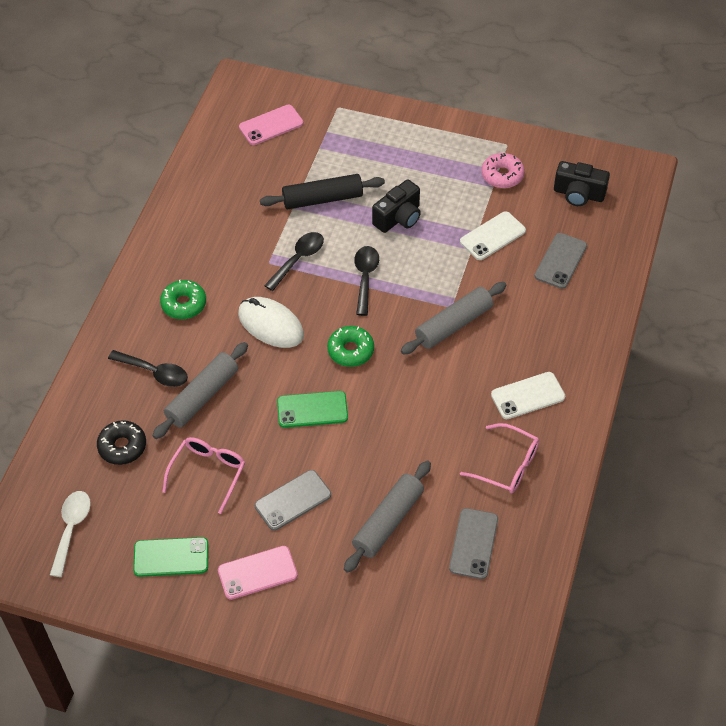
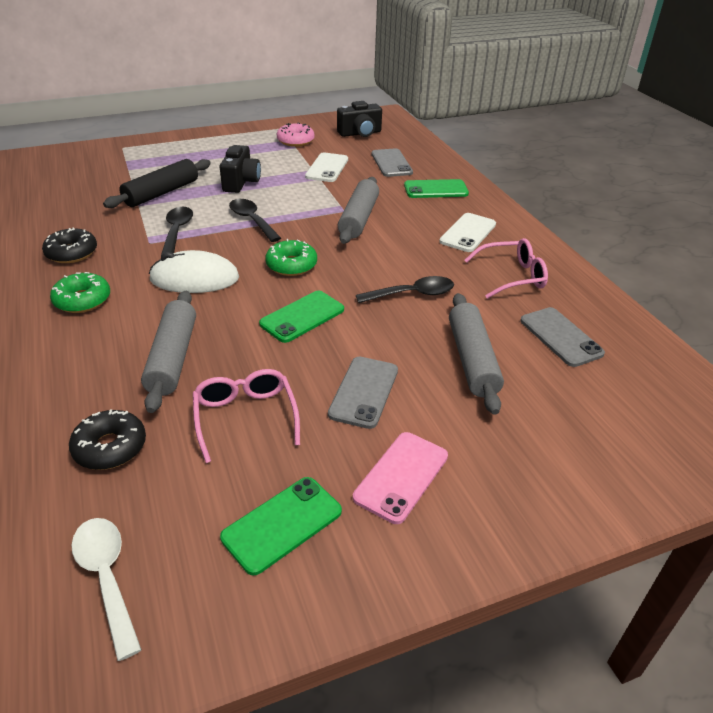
camera: 40 degrees left, 15 degrees down
(154, 372) = (95, 364): black spoon -> black spoon (412, 294)
(208, 244) = (72, 253): none -> black donut
(271, 125) = (69, 171): pink phone -> none
(562, 323) = (435, 189): none -> green phone

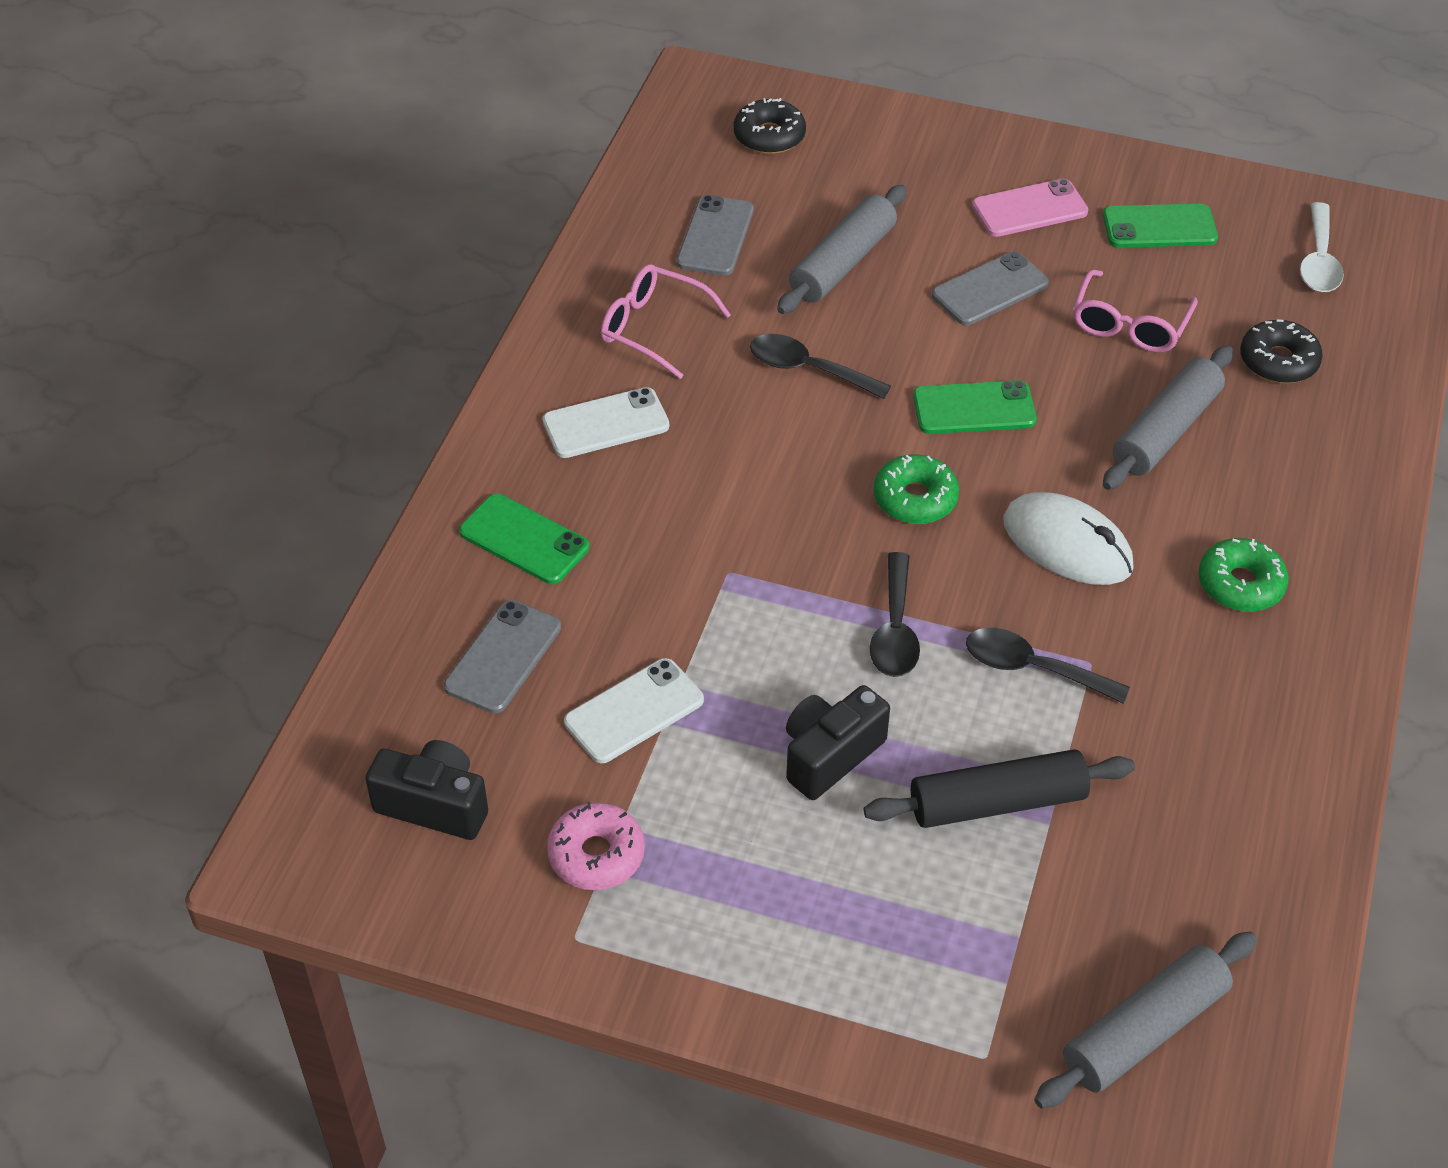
camera: 140 degrees left, 10 degrees up
(72, 253) = (1223, 702): black donut -> black donut (769, 136)
(177, 231) = (1032, 668): black spoon -> black spoon turned 75 degrees clockwise
(358, 218) = (726, 540): grey rolling pin -> grey rolling pin (1144, 1031)

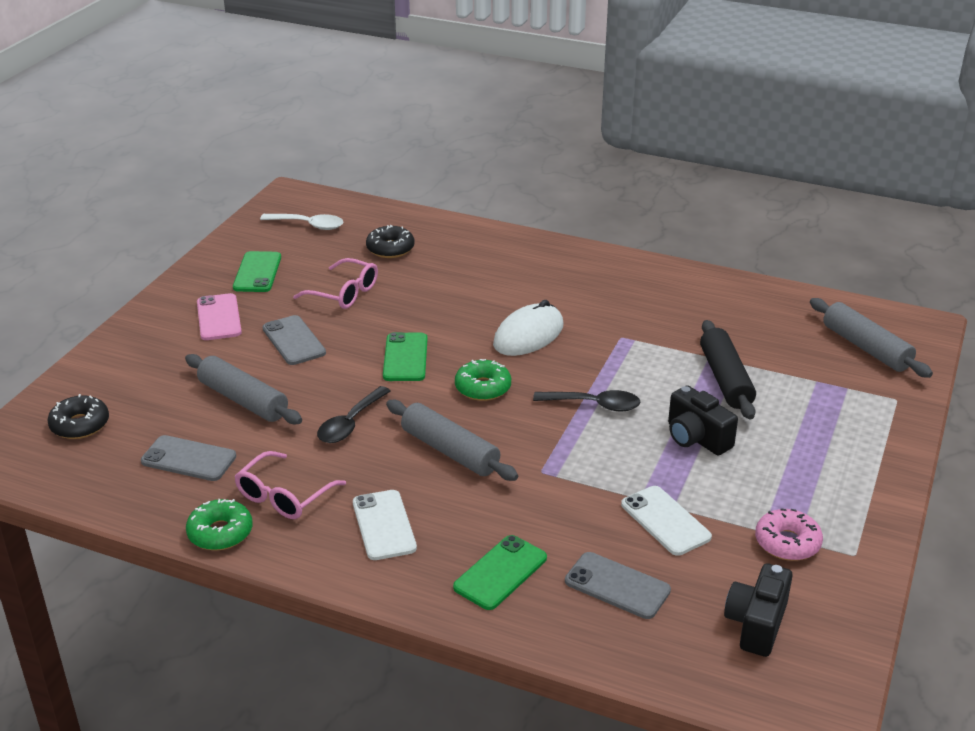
camera: 85 degrees left, 15 degrees down
(1032, 668) = (625, 357): black spoon -> none
(1166, 431) = (440, 291): grey rolling pin -> grey rolling pin (450, 451)
(1240, 584) = (564, 283): green donut -> green donut (220, 533)

